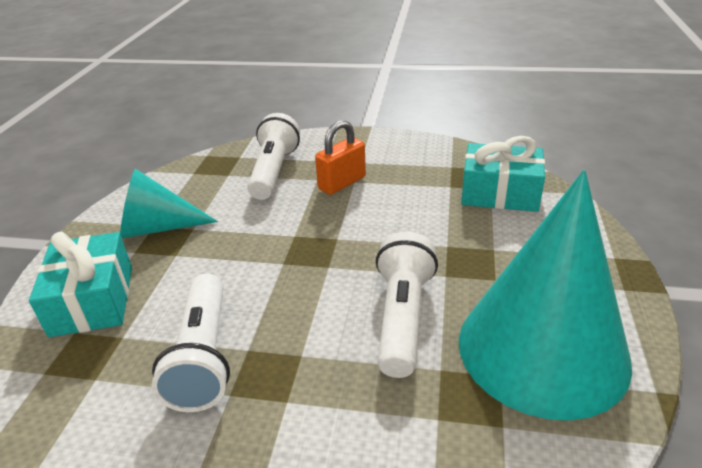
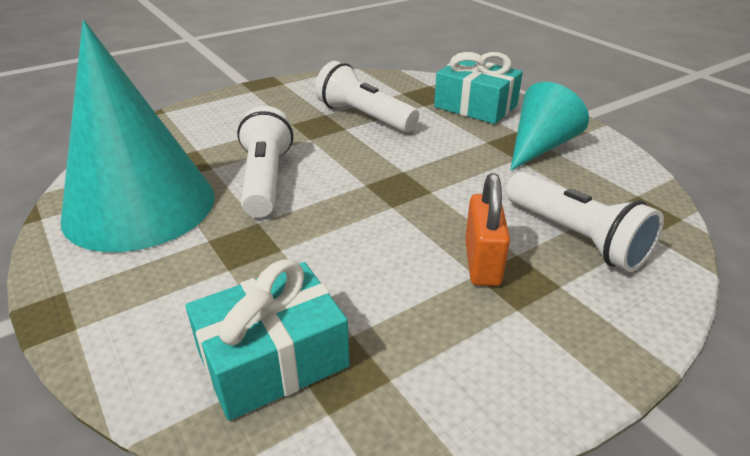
camera: 135 degrees right, 0 degrees up
(402, 317) = (265, 179): white flashlight -> white flashlight turned 150 degrees counterclockwise

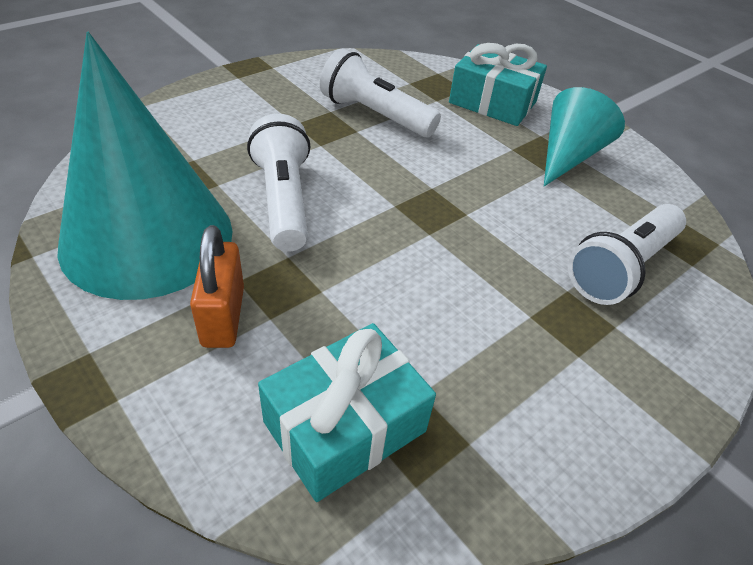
camera: 10 degrees left, 10 degrees up
(482, 263) = (535, 302): orange padlock -> orange padlock (223, 316)
(576, 237) = (622, 268): white flashlight -> white flashlight turned 90 degrees clockwise

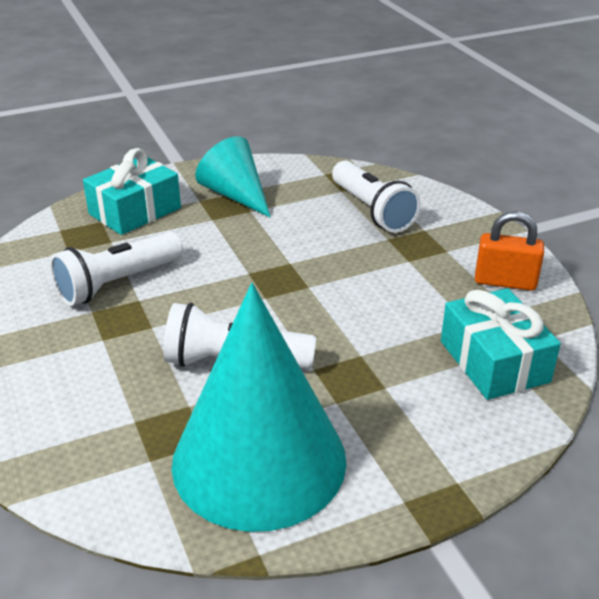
camera: 70 degrees left, 10 degrees down
(223, 316) = (379, 413): orange padlock -> orange padlock (505, 282)

